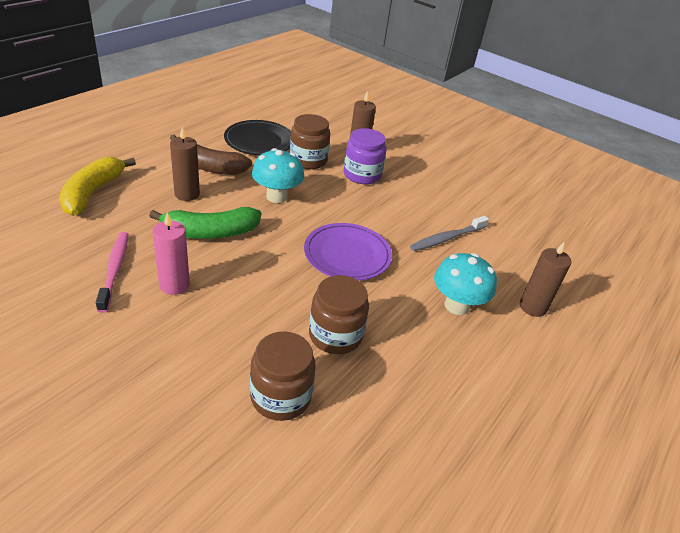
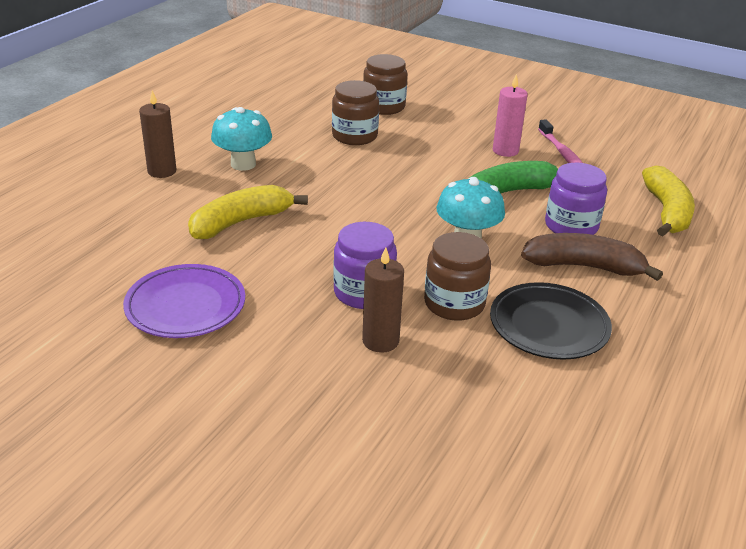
camera: 175 degrees right, 5 degrees down
(187, 194) = (571, 226): brown candle -> purple jar
(347, 255) = (359, 190): purple plate -> purple plate (185, 306)
(447, 238) = (241, 222): grey toothbrush -> yellow banana

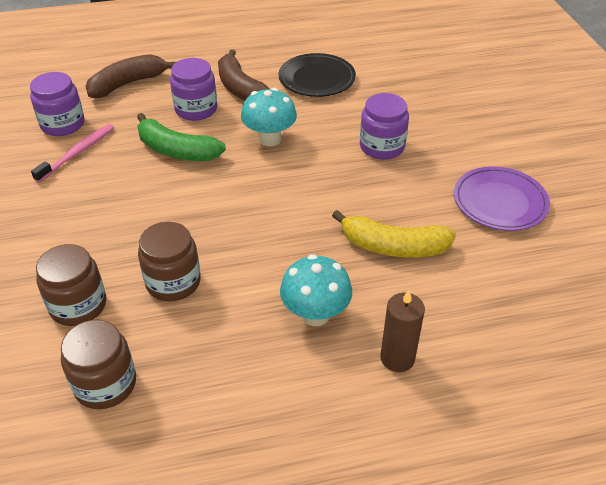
camera: 130 degrees left, 10 degrees up
(380, 341) = (410, 119): brown candle -> none
(454, 303) = (343, 113): brown jar -> brown jar (105, 384)
(505, 151) = (103, 182): pink candle -> none
(619, 162) = (63, 124): none -> purple jar
(667, 212) = (128, 84): yellow banana -> brown banana

